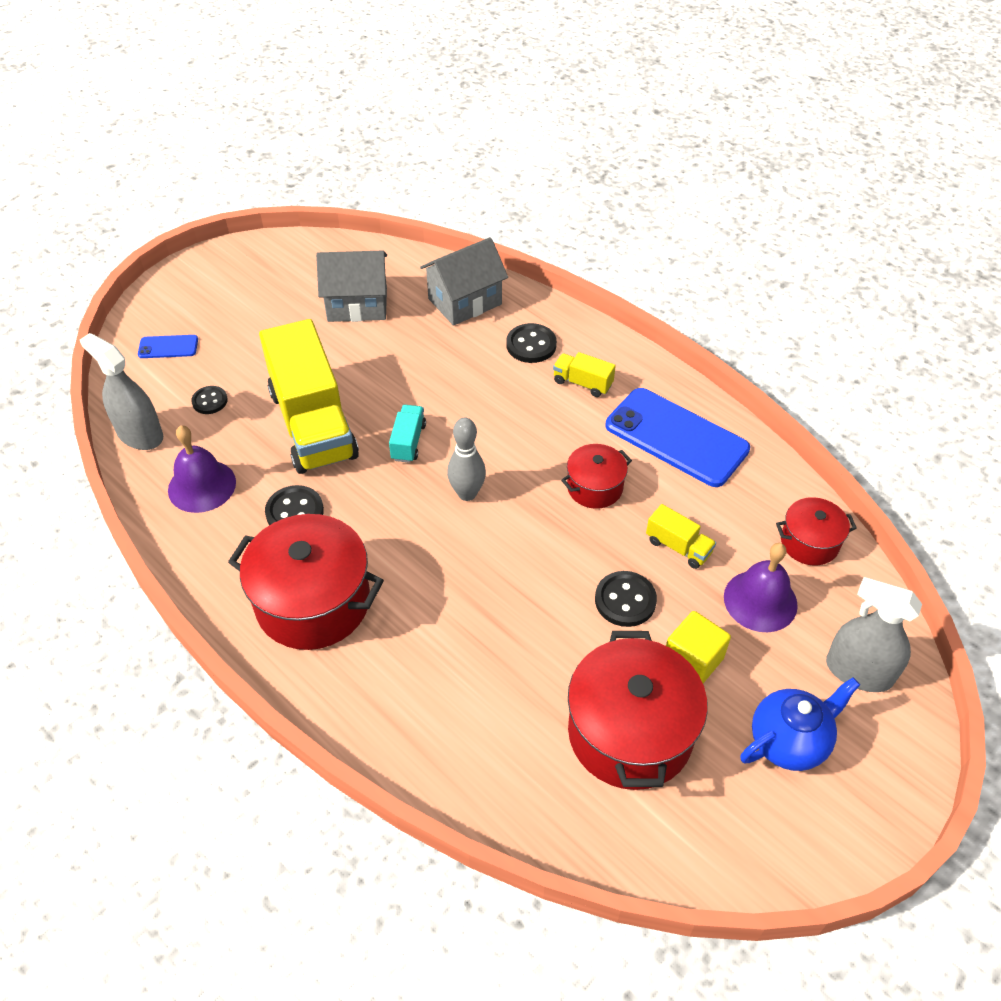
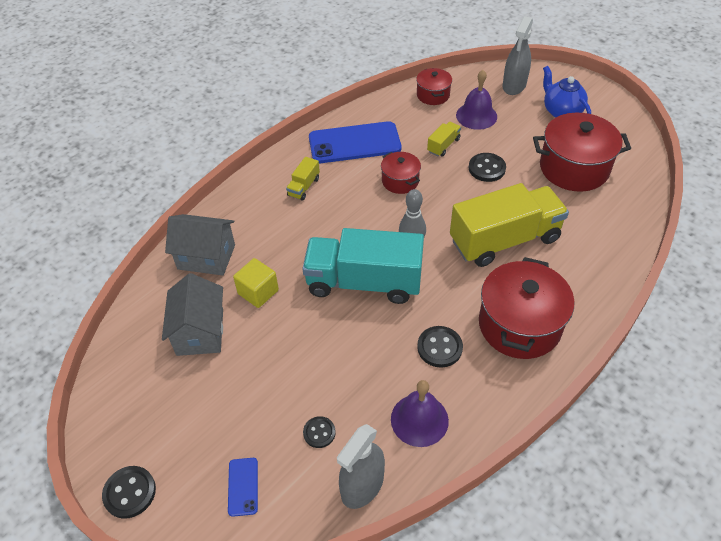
camera: 90 degrees left, 0 degrees up
(313, 424) = (346, 347): yellow truck -> yellow truck (504, 240)
(408, 442) = (364, 282): turquoise truck -> turquoise truck, size x2.40
(465, 301) = (206, 257): grey house -> grey house turned 45 degrees counterclockwise
(531, 345) = (262, 215): black button -> black button (130, 492)
(676, 437) = (354, 143): blue phone -> blue phone turned 45 degrees clockwise
(692, 660) = (521, 143): yellow cube -> yellow cube (258, 292)

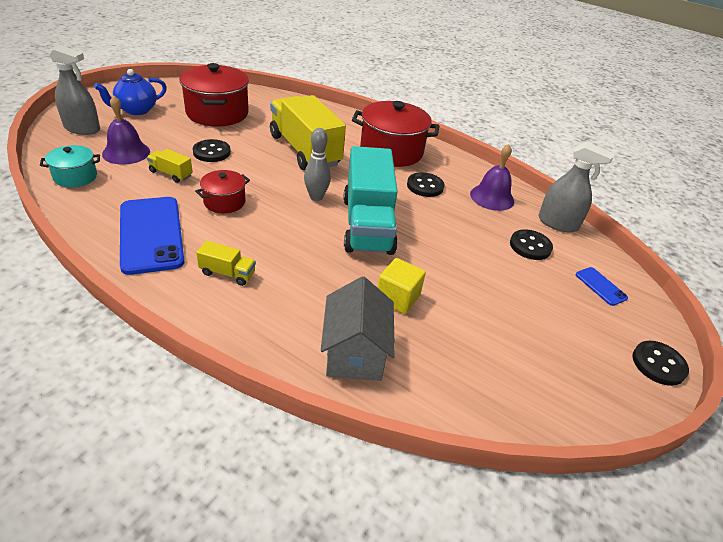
camera: 105 degrees left, 10 degrees down
(200, 332) = (465, 340): grey house -> none
(243, 486) = (600, 286): blue phone -> blue phone turned 75 degrees clockwise
(319, 433) = (530, 246): black button -> black button, size x1.51
(433, 95) = (75, 177): red pot -> turquoise pot

